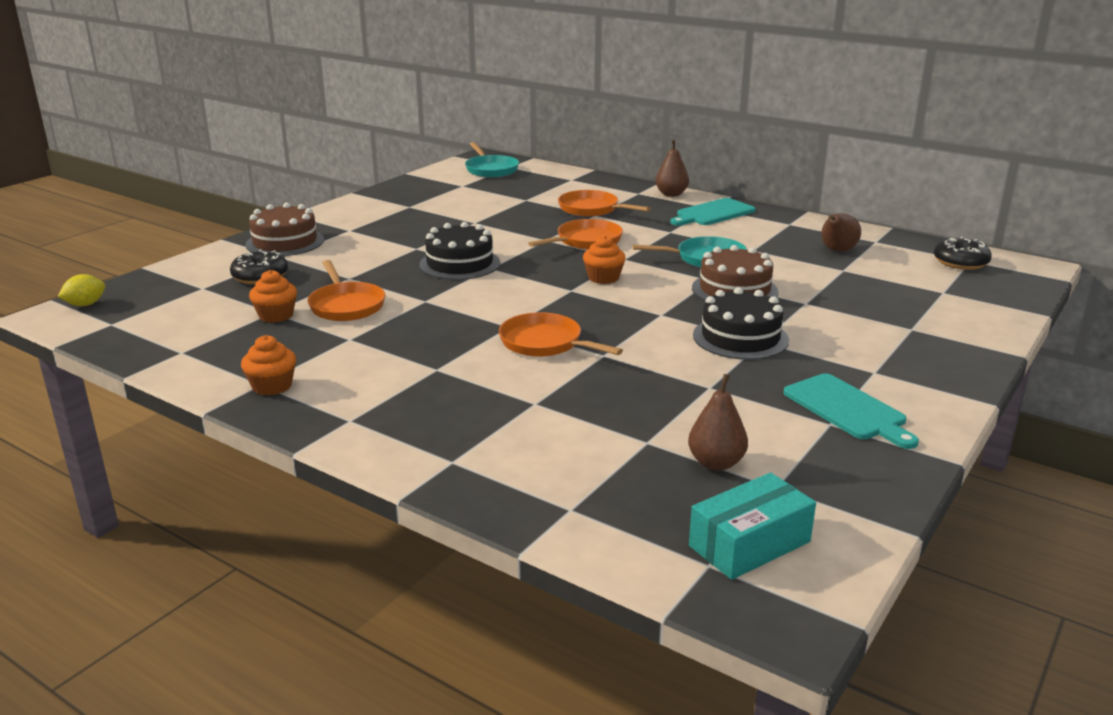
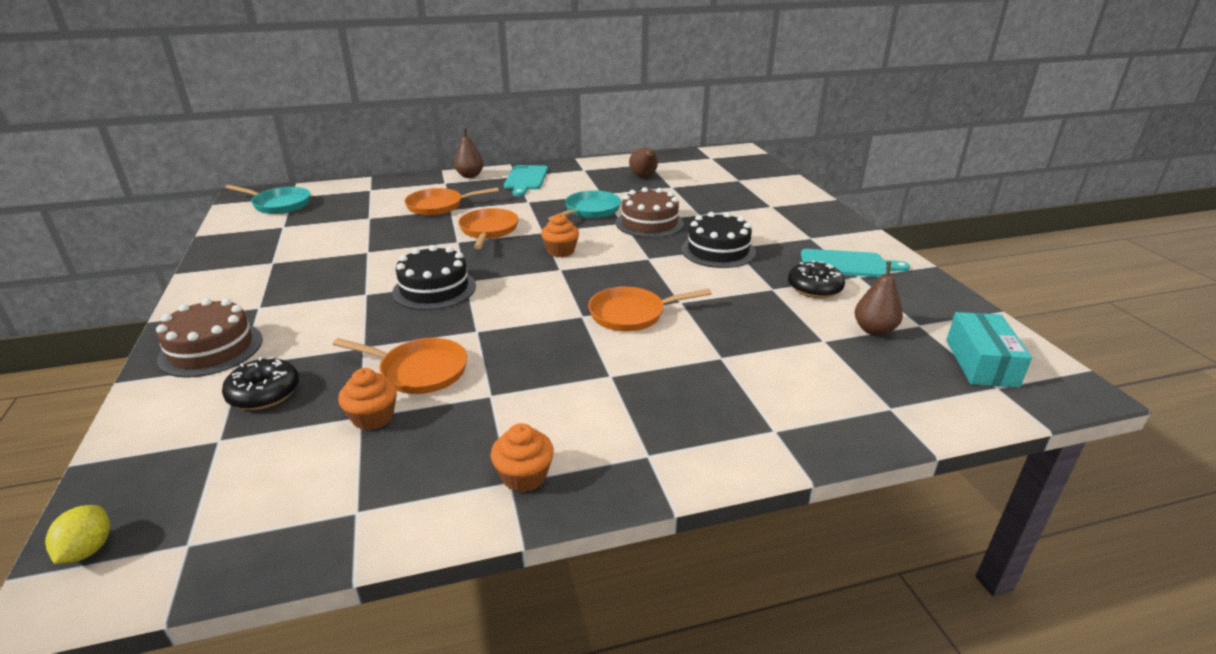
camera: 50 degrees left, 5 degrees up
(960, 262) = (709, 160): black donut -> black donut (814, 288)

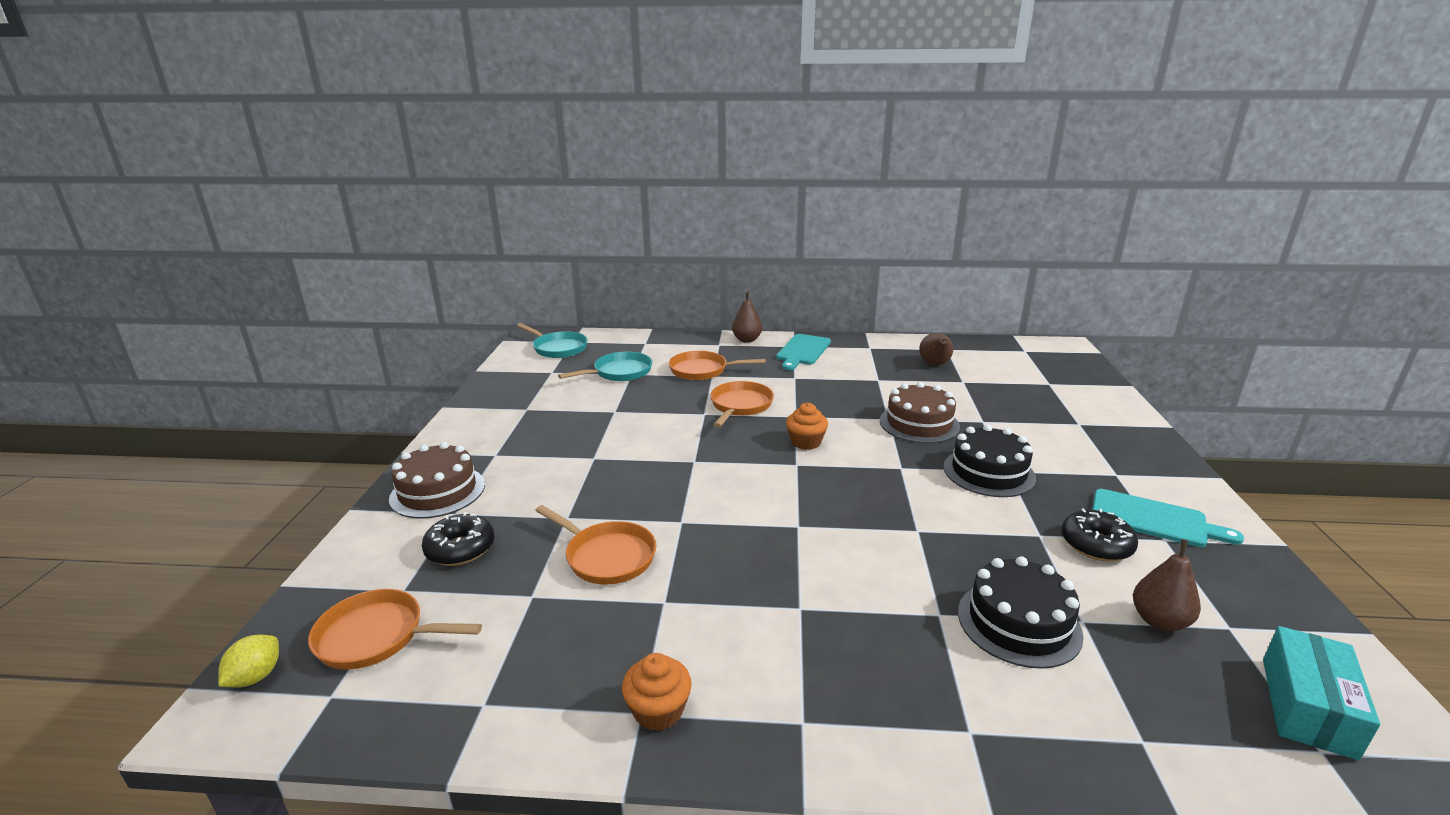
camera: 20 degrees right, 5 degrees down
(373, 417) = (542, 599): orange cupcake -> none
(434, 289) = (659, 464): black cake -> black cake (1018, 623)
(590, 210) = (857, 398): turquoise pan -> turquoise pan (619, 372)
(631, 314) = (854, 535): orange pan -> orange pan (377, 636)

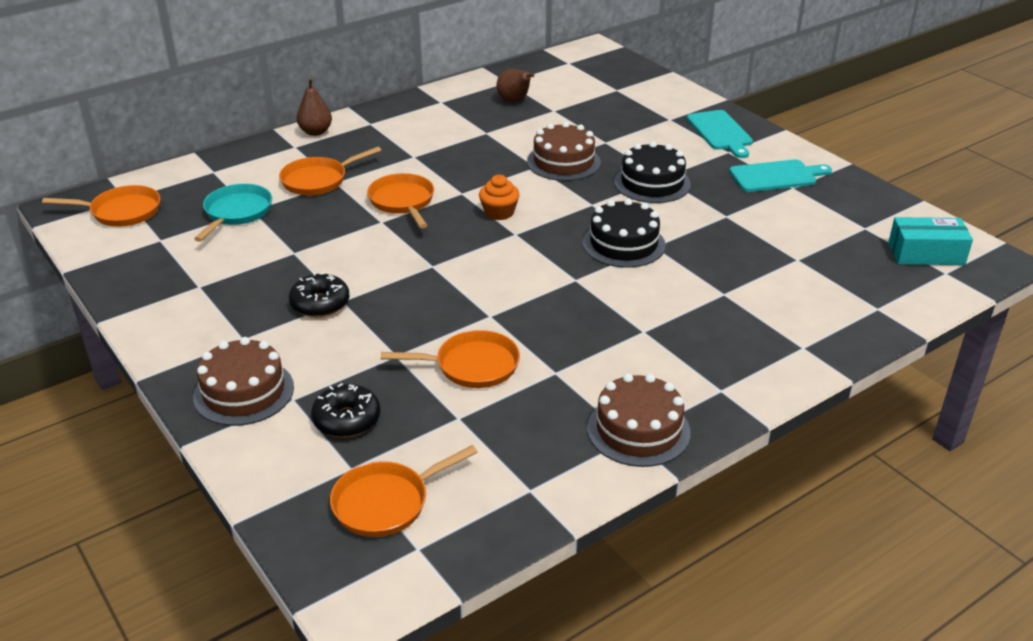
camera: 40 degrees left, 10 degrees up
(256, 677) = (338, 575): yellow lemon -> none
(558, 348) = (121, 212): turquoise pan -> orange pan
(658, 710) = (638, 430): orange cupcake -> brown cake
(802, 351) = (385, 126): turquoise cutting board -> turquoise cutting board (720, 132)
(1018, 623) = (768, 277): black cake -> black cake (623, 244)
(1096, 545) = (762, 208): black donut -> black donut (320, 304)
(1159, 621) = (832, 241): brown pear -> none
(1307, 706) = (926, 254): turquoise box -> turquoise box turned 75 degrees counterclockwise

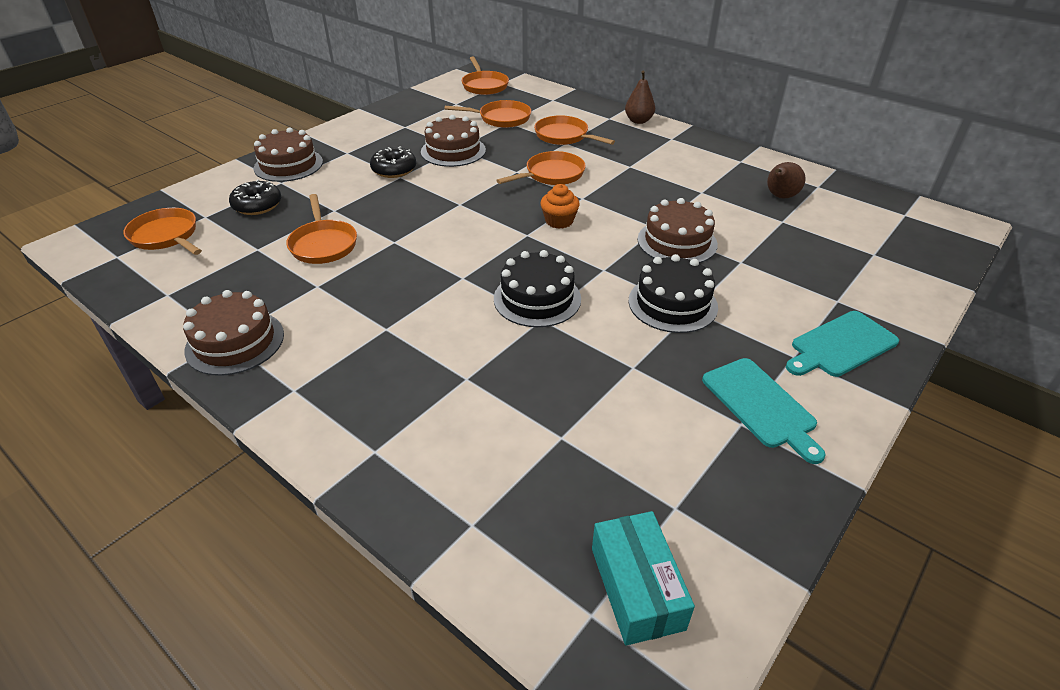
camera: 75 degrees right, 5 degrees up
(236, 213) = (501, 118): turquoise pan -> orange pan
(300, 256) = (453, 151): none -> brown cake

